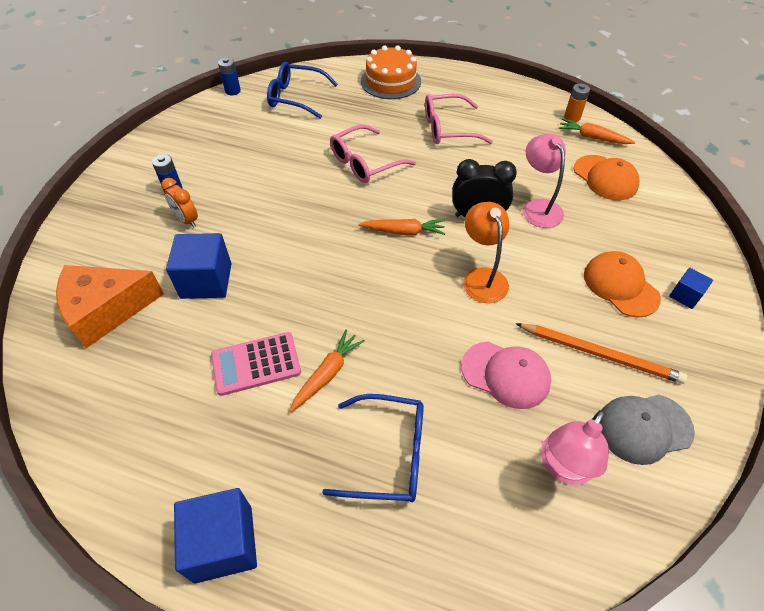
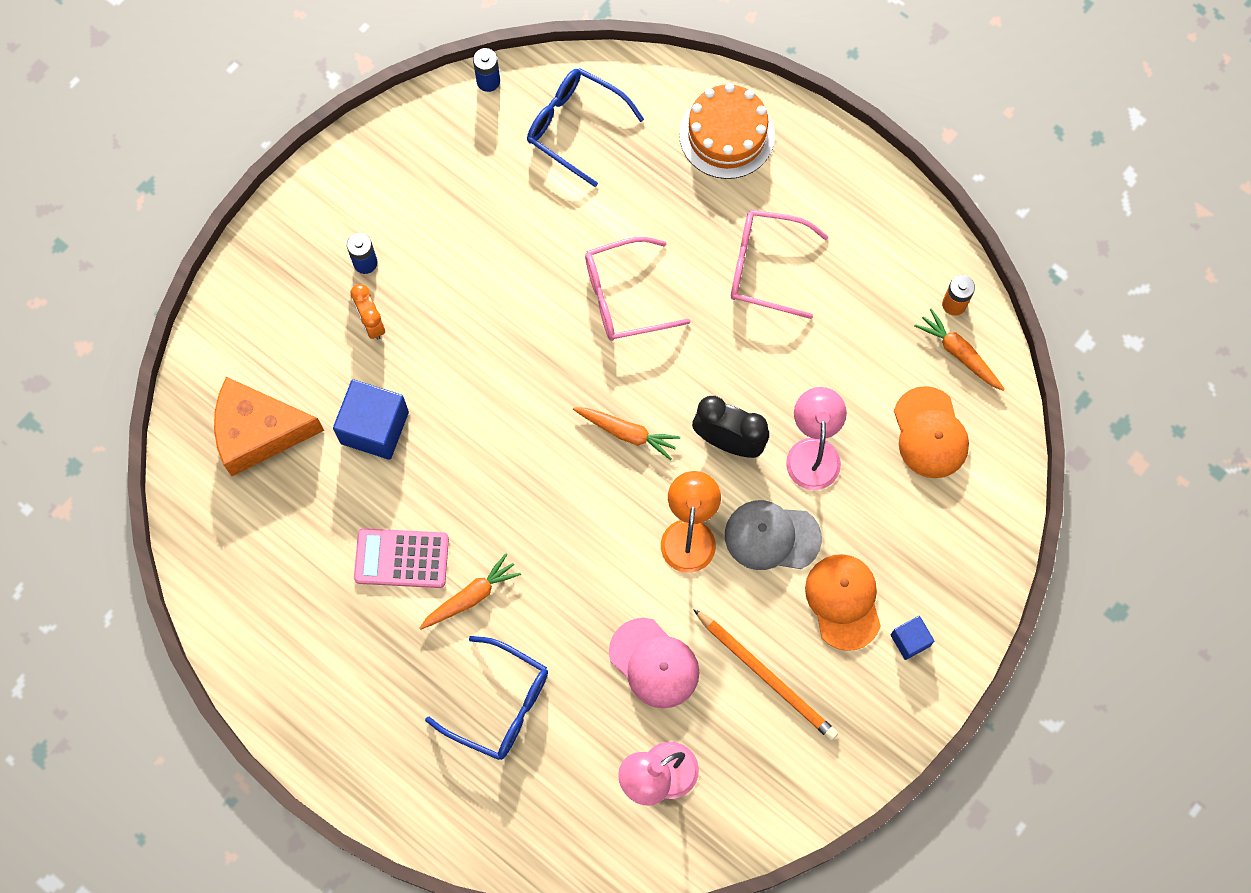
camera: 20 degrees right, 20 degrees up
(223, 543) = (326, 732): blue cube -> none
(644, 428) = (761, 769): grey cap -> grey cap (772, 536)

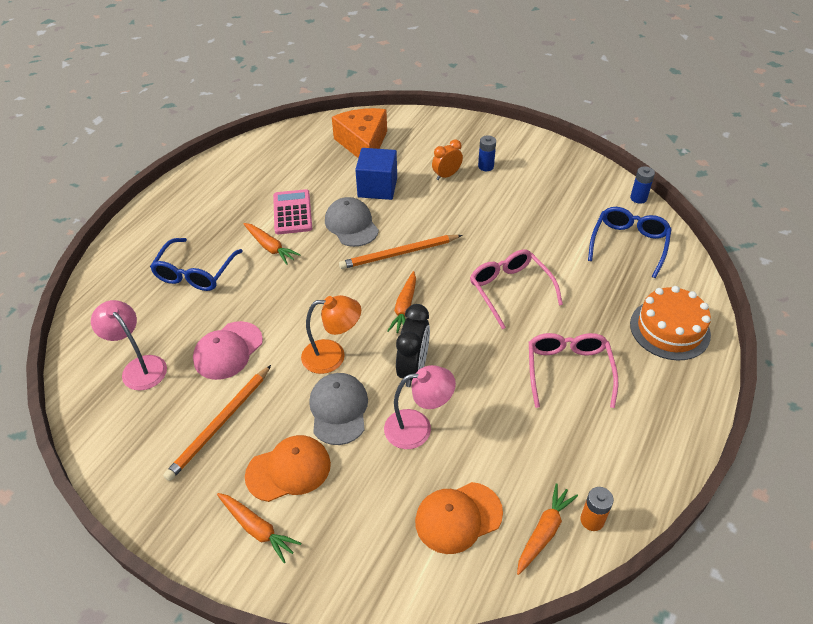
camera: 80 degrees right, 25 degrees down
(450, 477) = (351, 225): none -> grey cap
(525, 422) = (399, 254): none -> orange pencil
(910, 640) = (257, 529): blue cube -> orange carrot

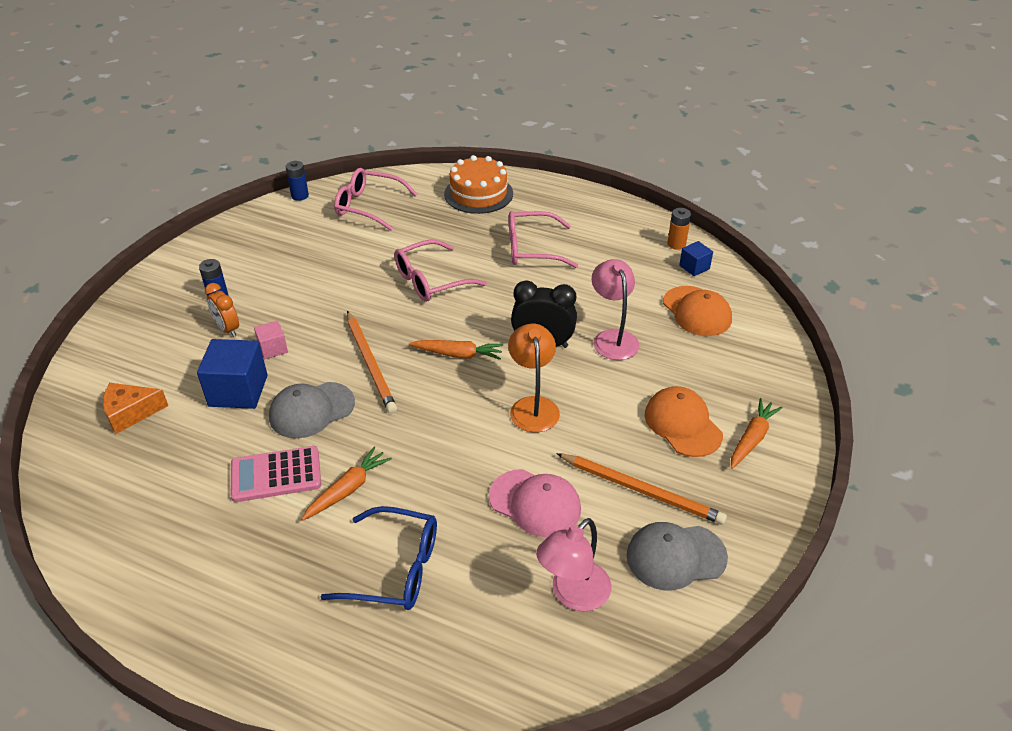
camera: 95 degrees left, 5 degrees down
(338, 410) = (603, 394): grey cap -> grey cap (675, 556)
(363, 144) = (131, 413): orange cheese -> orange cheese, size x0.61
(422, 200) = (273, 349): none -> pink cube
(544, 532) = (694, 267): orange carrot -> blue cube
(629, 244) = (368, 206): blue glasses -> pink glasses

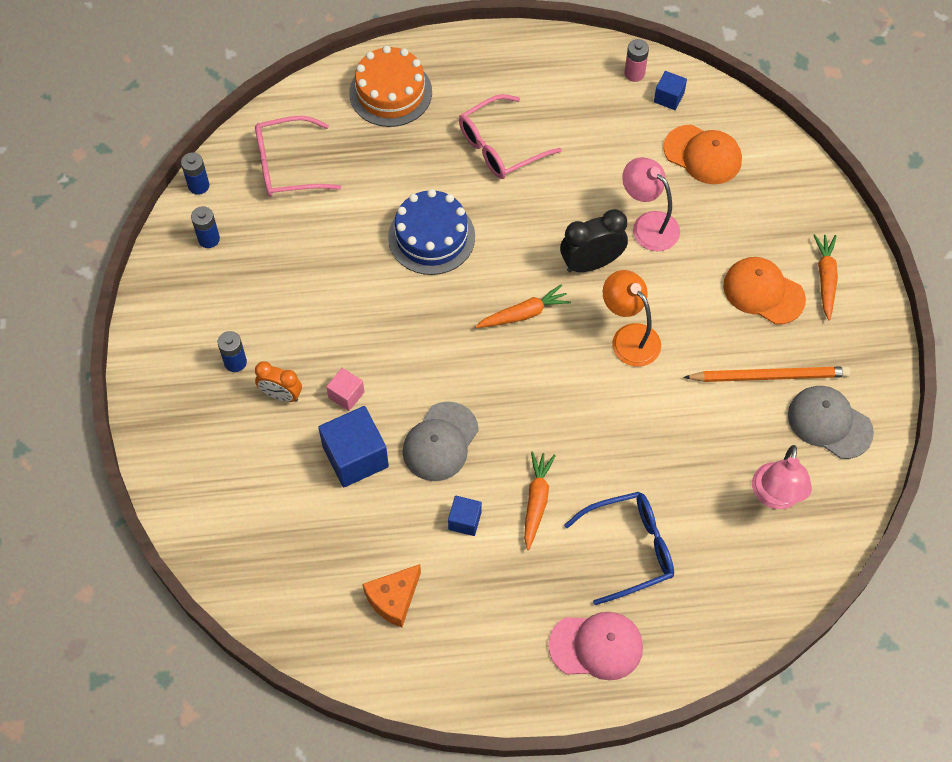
camera: 30 degrees left, 20 degrees up
(131, 413) = (277, 531): orange cheese -> orange cheese (393, 599)
(276, 224) = (209, 239): none -> blue battery
(276, 475) = (465, 520): pink calculator -> blue cube
(370, 363) = (452, 365): orange pencil -> none
(431, 280) = (431, 237): pink glasses -> blue cake
(535, 503) = (695, 432): pink cap -> pink cap (596, 646)
(675, 556) = (829, 423): grey cap -> grey cap turned 75 degrees clockwise
(676, 244) = (634, 73): orange battery -> pink battery

